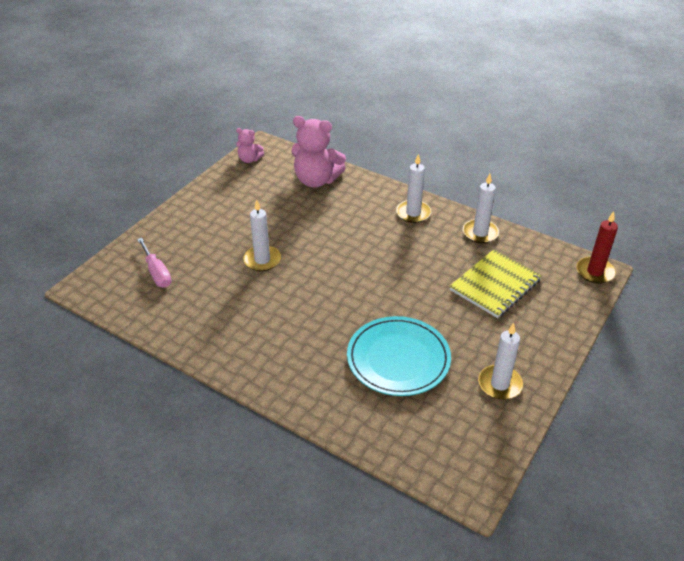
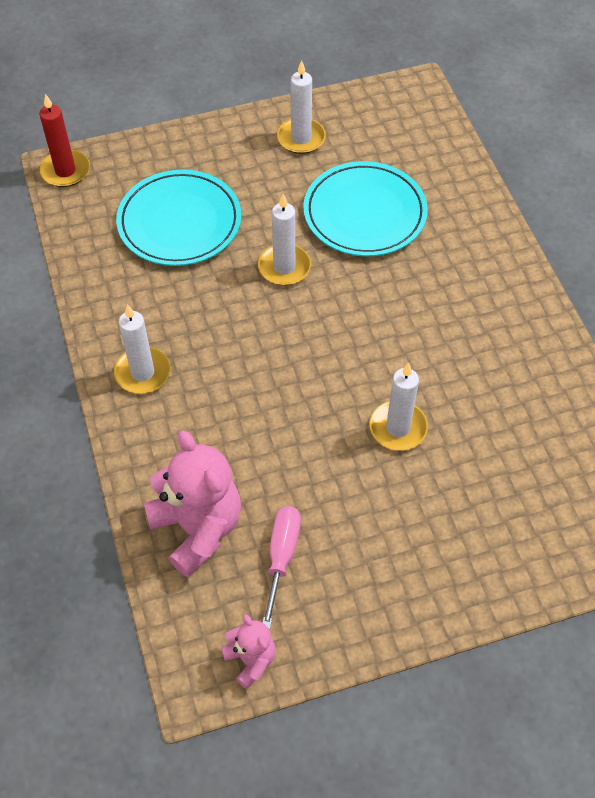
camera: 140 degrees left, 15 degrees up
(157, 273) = (547, 499): pink screwdriver -> pink screwdriver (281, 557)
(480, 233) = (107, 290): white candle -> white candle (284, 267)
(495, 285) = (179, 222): yellow notebook -> turquoise plate

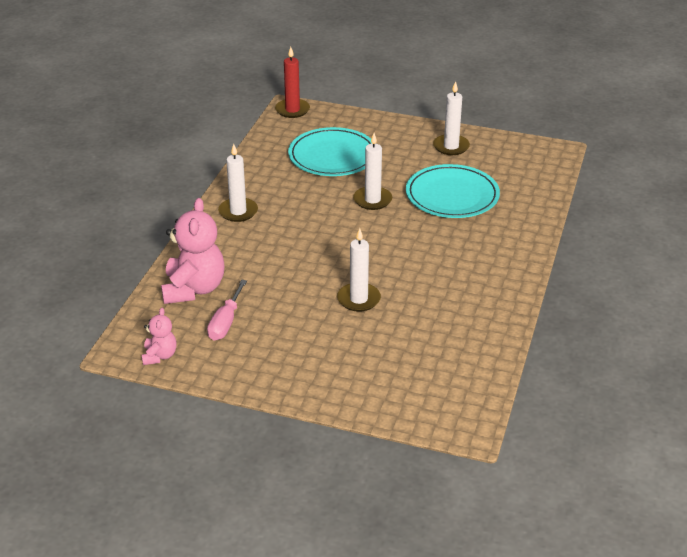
camera: 35 degrees right, 20 degrees down
(281, 557) = (225, 322): pink screwdriver -> pink screwdriver turned 150 degrees clockwise

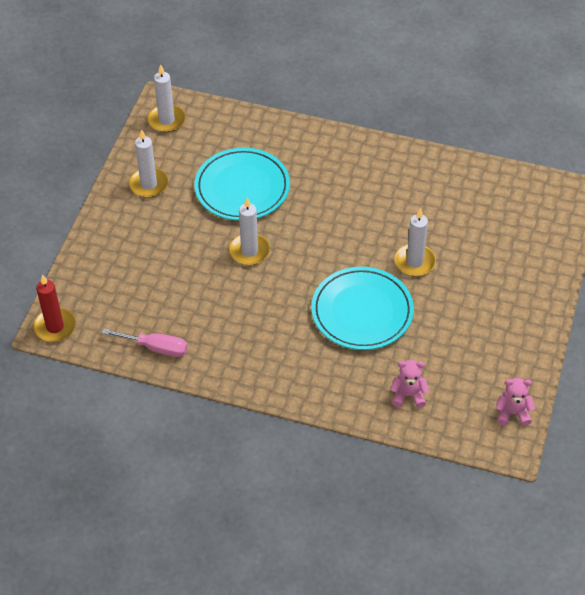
camera: 90 degrees left, 15 degrees up
(194, 289) = (408, 395): pink teddy bear -> pink teddy bear, size x0.52
(225, 322) = (458, 364): pink screwdriver -> pink screwdriver (156, 348)
(238, 212) = (270, 367): white candle -> white candle (166, 120)
(333, 156) = (162, 286): turquoise plate -> turquoise plate (362, 311)

